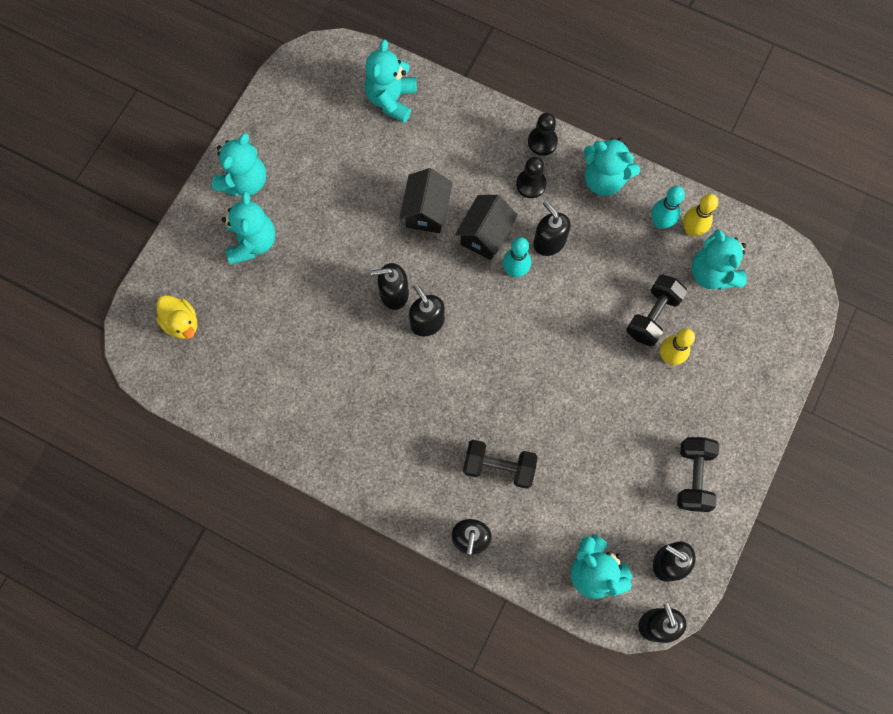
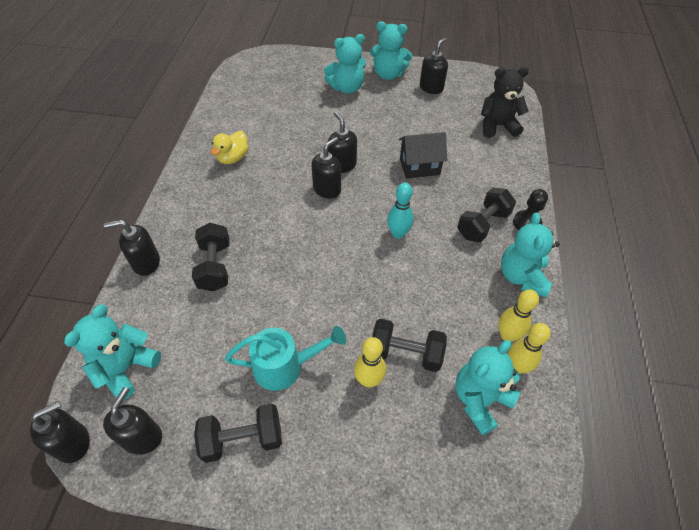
camera: 70 degrees right, 20 degrees down
(182, 323) = (275, 73): yellow duck -> yellow duck (233, 158)
(391, 100) = (497, 126): turquoise teddy bear -> black teddy bear
(485, 235) = (419, 206): black house -> none
(531, 184) = (482, 225): black pawn -> black dumbbell
(549, 242) = (437, 250): black soap dispenser -> black soap dispenser (431, 88)
(635, 424) = (286, 366): none -> turquoise watering can
(660, 222) = (507, 335): turquoise bowling pin -> yellow bowling pin

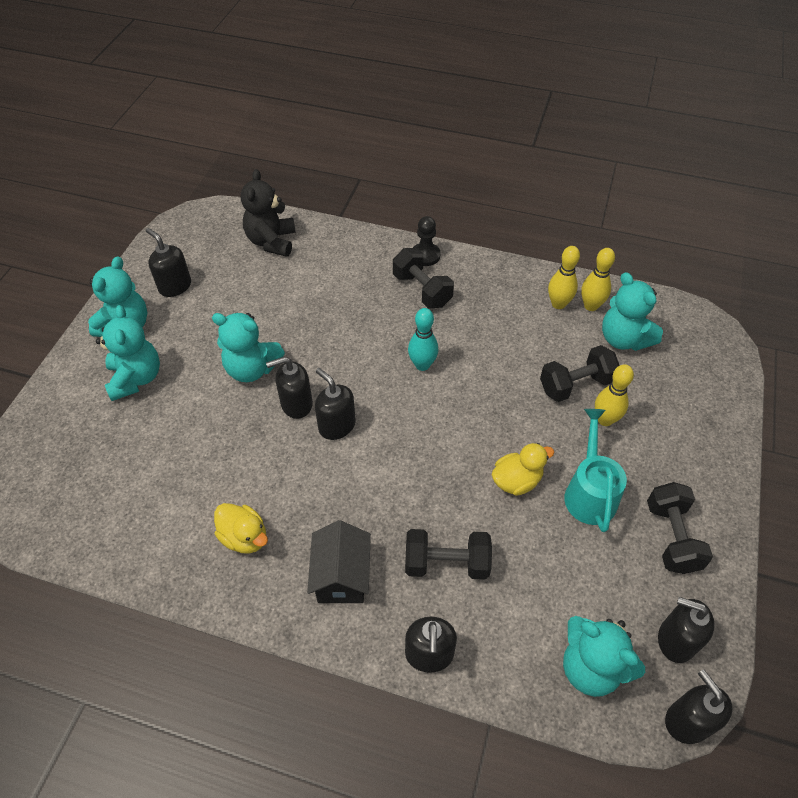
camera: 80 degrees left, 0 degrees up
(291, 308) = (516, 481): none -> yellow duck
(405, 353) = (576, 385): black dumbbell -> black dumbbell turned 45 degrees clockwise
(419, 166) = (320, 326): black house -> black house (342, 576)
(521, 277) = (493, 277): turquoise teddy bear -> turquoise teddy bear (252, 369)

